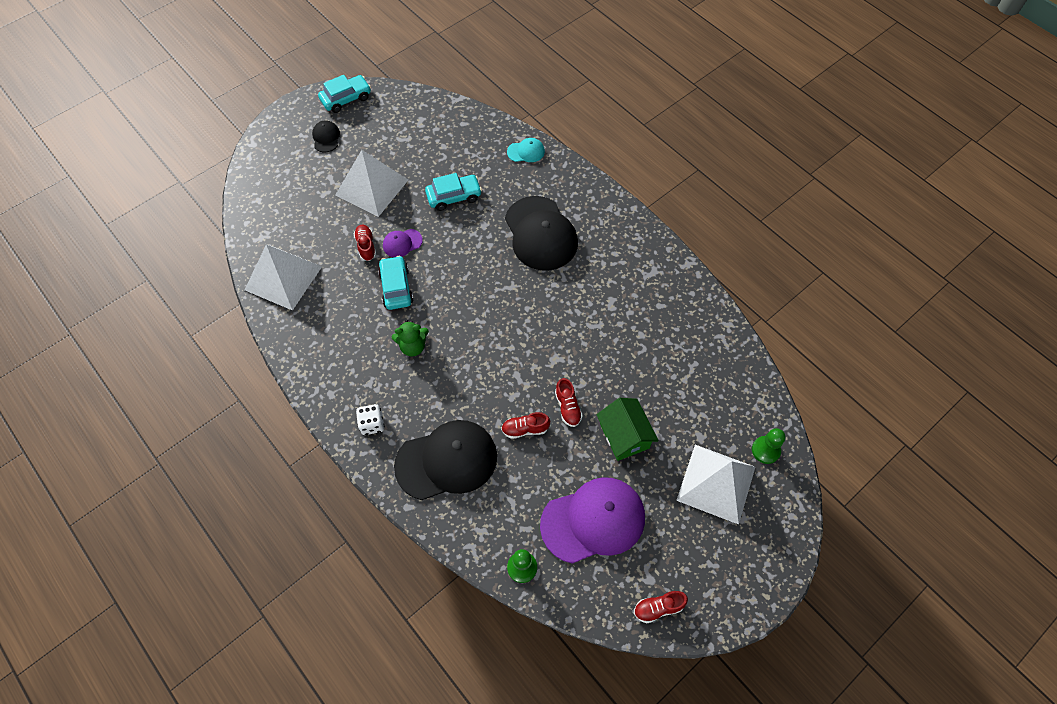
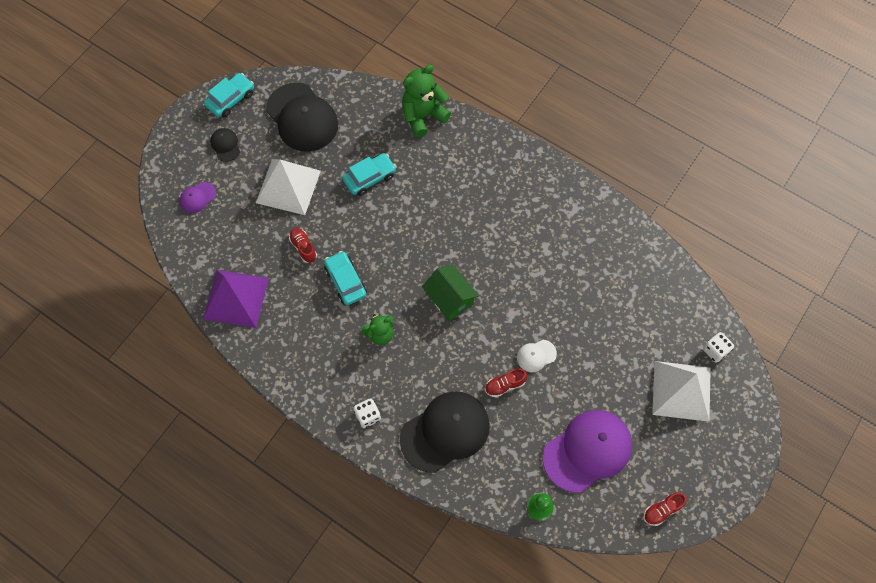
camera: 15 degrees left, 5 degrees up
(283, 278) = (236, 298): white pyramid -> purple pyramid
(402, 243) = (336, 236): purple cap -> purple cap (197, 197)
(526, 152) = (423, 116): turquoise cap -> green teddy bear
(540, 234) = (462, 196): black cap -> black cap (302, 118)
(568, 407) = (536, 355): red shoe -> white cap
(624, 436) = (592, 369): green house -> green house (450, 299)
(765, 450) = (715, 350): green pawn -> white dice

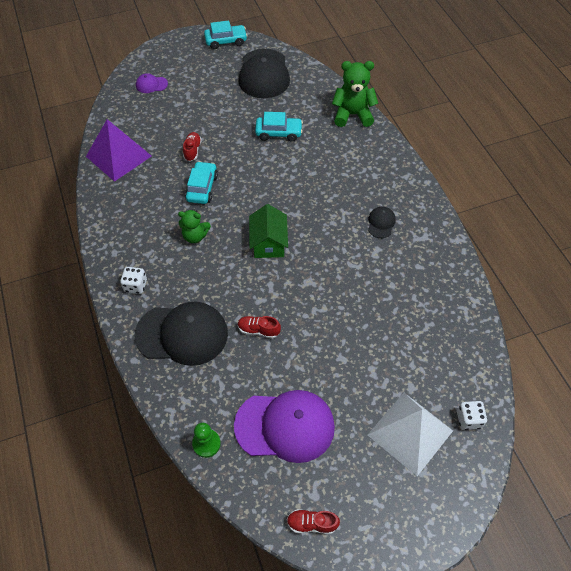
camera: 35 degrees right, 10 degrees down
(225, 145) = (198, 65): black cap -> black cap (381, 223)
(288, 186) = (216, 109): white pyramid -> none
(536, 355) = (302, 324): white cap -> none

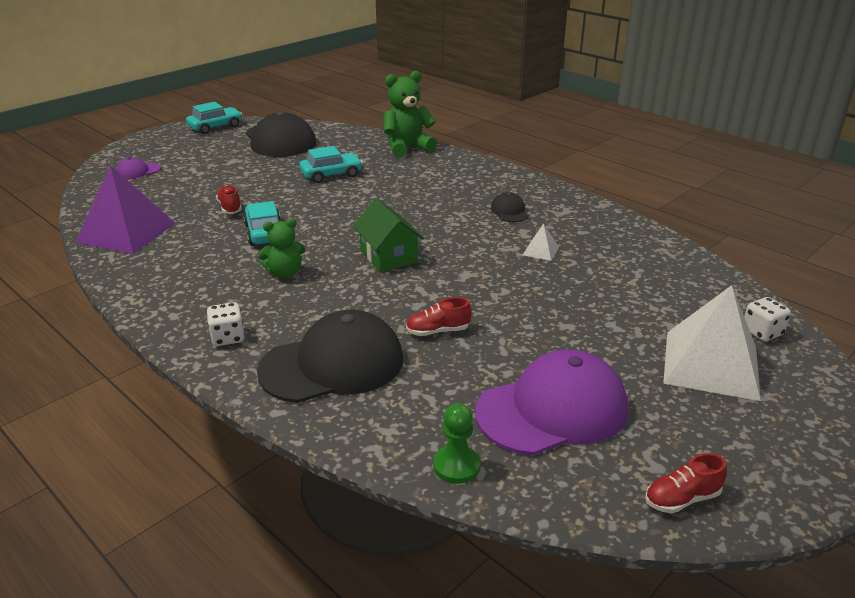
camera: 25 degrees left, 25 degrees down
(374, 276) = (540, 251): none -> white pyramid

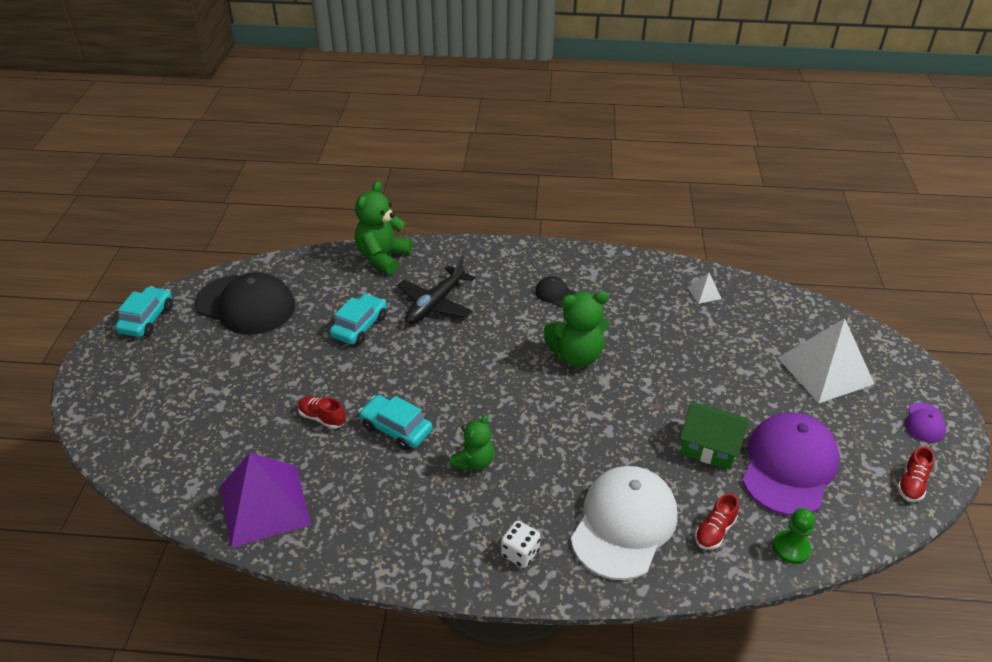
camera: 40 degrees left, 10 degrees up
(138, 171) = (153, 424): purple cap -> purple cap (924, 423)
(332, 364) = (624, 524): black cap -> white cap
(388, 256) = (528, 394): green house -> green house (709, 447)
(404, 183) = (436, 303): none -> black plane
(438, 331) = (651, 446): red shoe -> red shoe (714, 531)
(466, 251) = (576, 355): none -> green teddy bear
(540, 251) = (625, 325): white pyramid -> white pyramid (704, 293)
(762, 332) = (822, 325): white dice -> none

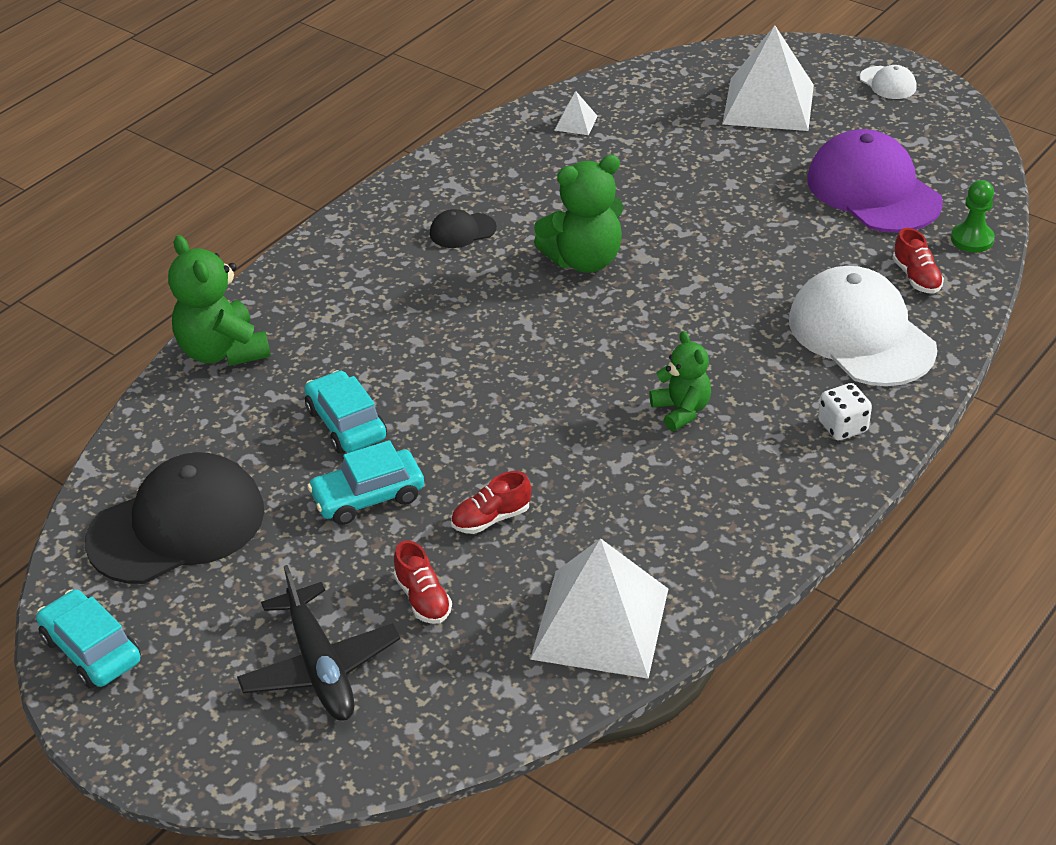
camera: 55 degrees left, 0 degrees up
(264, 505) = (600, 623): purple pyramid -> white pyramid
(396, 429) = (571, 457): turquoise car -> turquoise car (368, 497)
(436, 303) = (373, 337): black plane -> black plane (320, 665)
(576, 355) = (584, 260): green teddy bear -> green teddy bear turned 45 degrees clockwise
(709, 447) = (806, 228): green house -> none
(911, 484) = (953, 130): red shoe -> red shoe (423, 598)
(924, 423) = (888, 83): purple cap -> white cap

